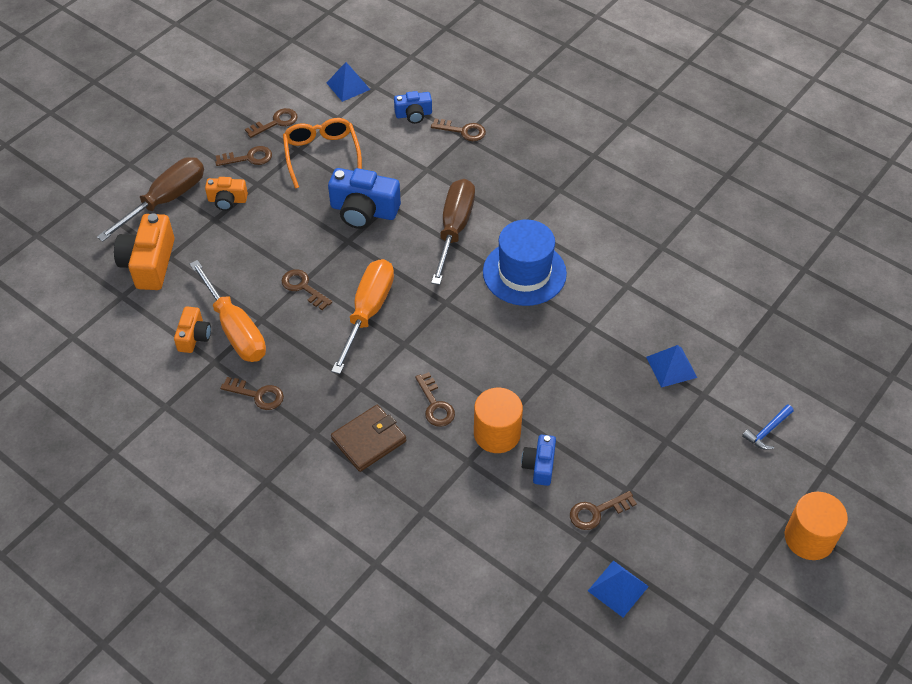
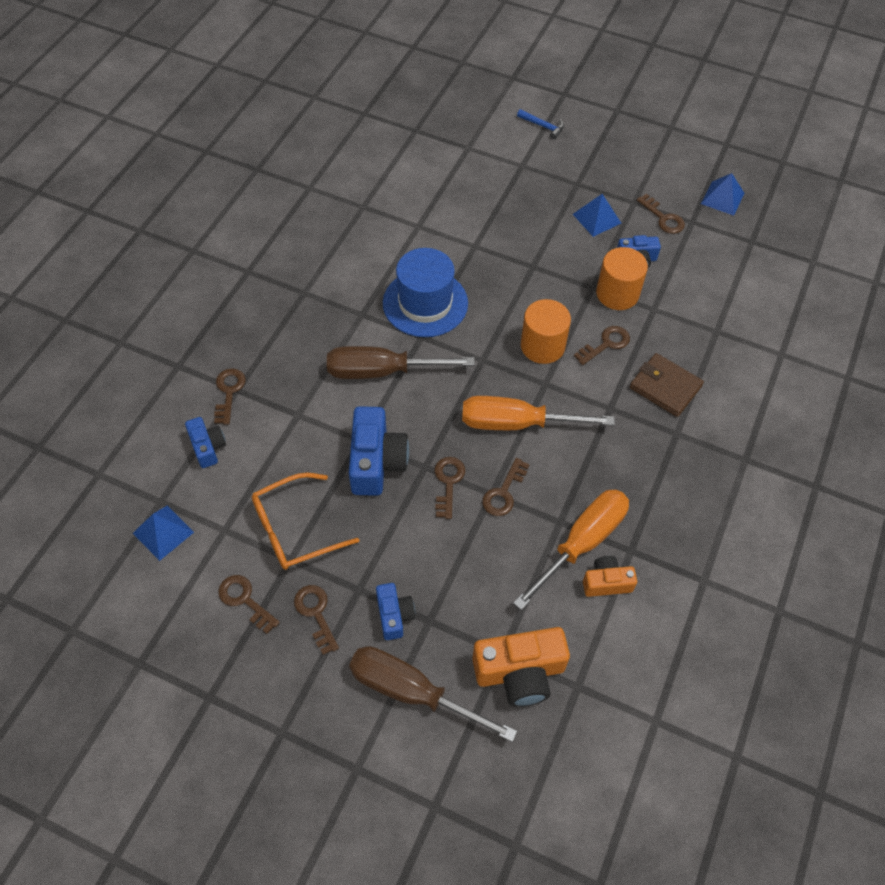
camera: 105 degrees left, 5 degrees up
(227, 200) = (394, 615): orange camera -> blue camera
(257, 395) = (655, 495): brown key -> brown key (448, 483)
(671, 367) = (501, 187): blue pyramid -> blue pyramid (596, 218)
(809, 538) = (628, 100): orange cylinder -> orange cylinder (542, 346)

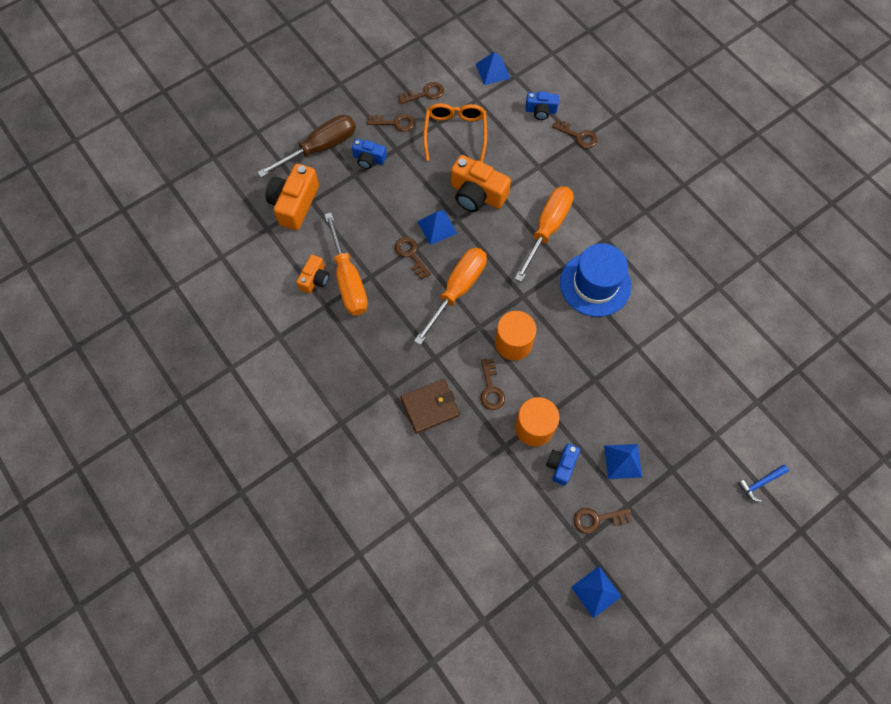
camera: 120 degrees right, 10 degrees up
(376, 462) = (477, 194): blue camera -> orange camera
(382, 371) = (547, 229): brown screwdriver -> orange screwdriver
(448, 483) = (437, 227): brown key -> blue pyramid

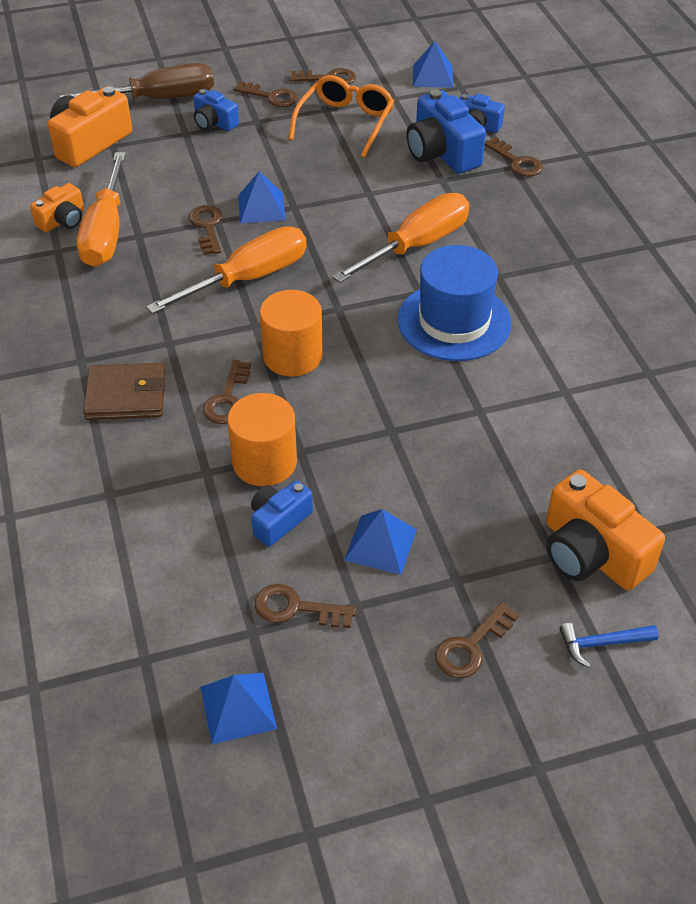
camera: 20 degrees right, 20 degrees down
(477, 194) = (337, 188): orange camera -> orange camera (591, 553)
(528, 142) = (442, 152): none -> blue camera
(696, 509) = (471, 646): none -> brown key

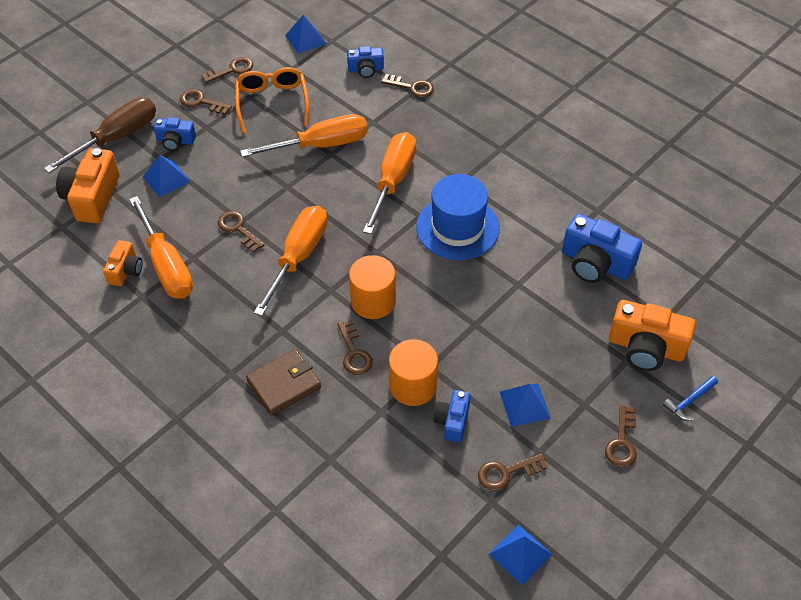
camera: 30 degrees left, 5 degrees up
(261, 207) = (265, 197): blue pyramid -> blue pyramid (166, 179)
(271, 97) = (201, 102): brown key -> brown key turned 150 degrees counterclockwise
(364, 181) = (320, 145): none -> orange screwdriver
(442, 152) = (357, 100): blue camera -> blue camera (595, 263)

